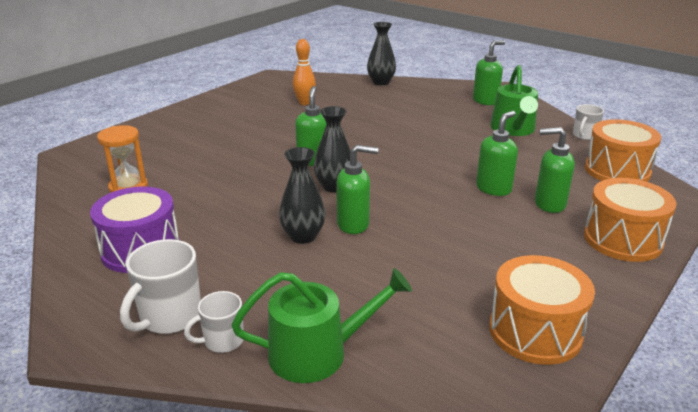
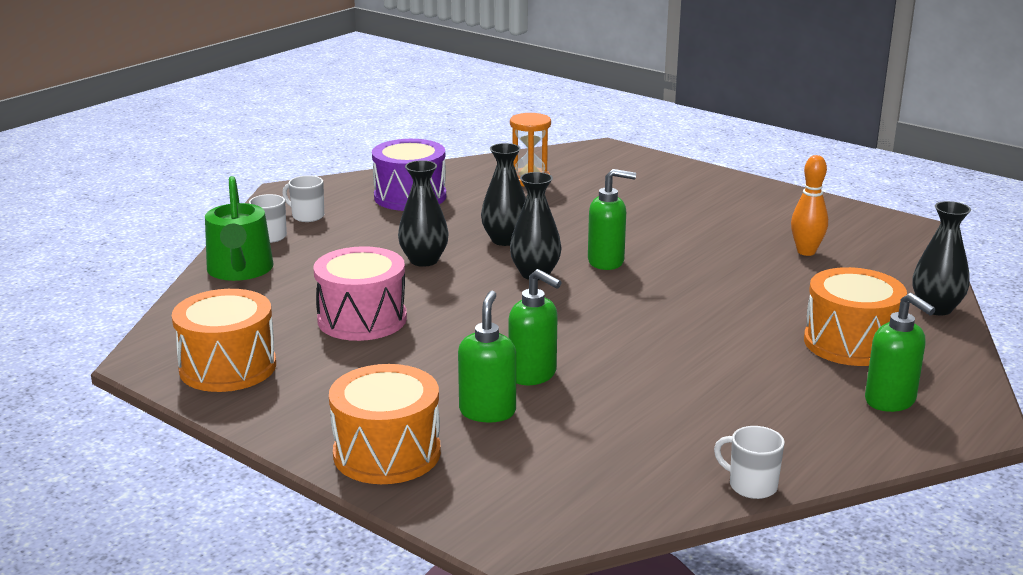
camera: 90 degrees right, 5 degrees down
(169, 317) = (307, 216): white mug -> white mug, size x0.62
(265, 199) = (505, 240): none -> black vase
(354, 224) = (445, 285): green soap dispenser -> none
(424, 262) = (362, 319): none -> pink drum
(513, 129) = (758, 415): green watering can -> none
(617, 170) = (603, 492): orange drum -> orange drum (850, 343)

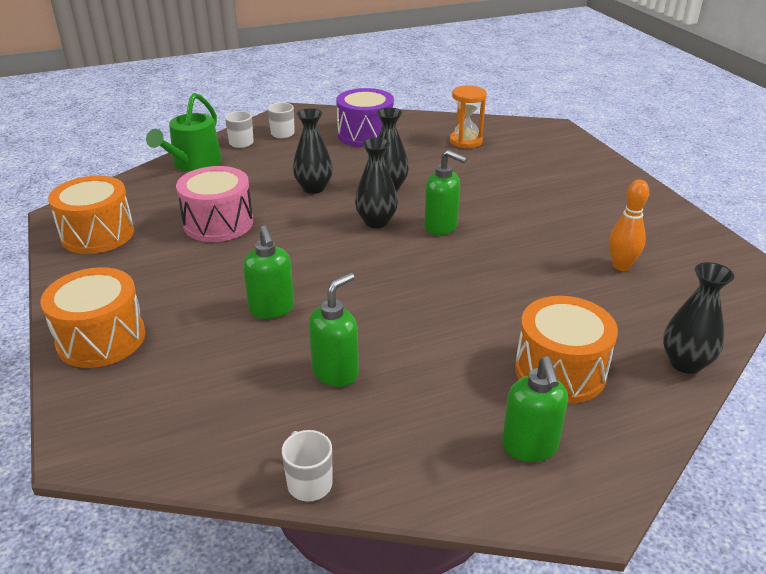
camera: 30 degrees right, 10 degrees up
(487, 411) = (204, 329): green soap dispenser -> green soap dispenser (336, 372)

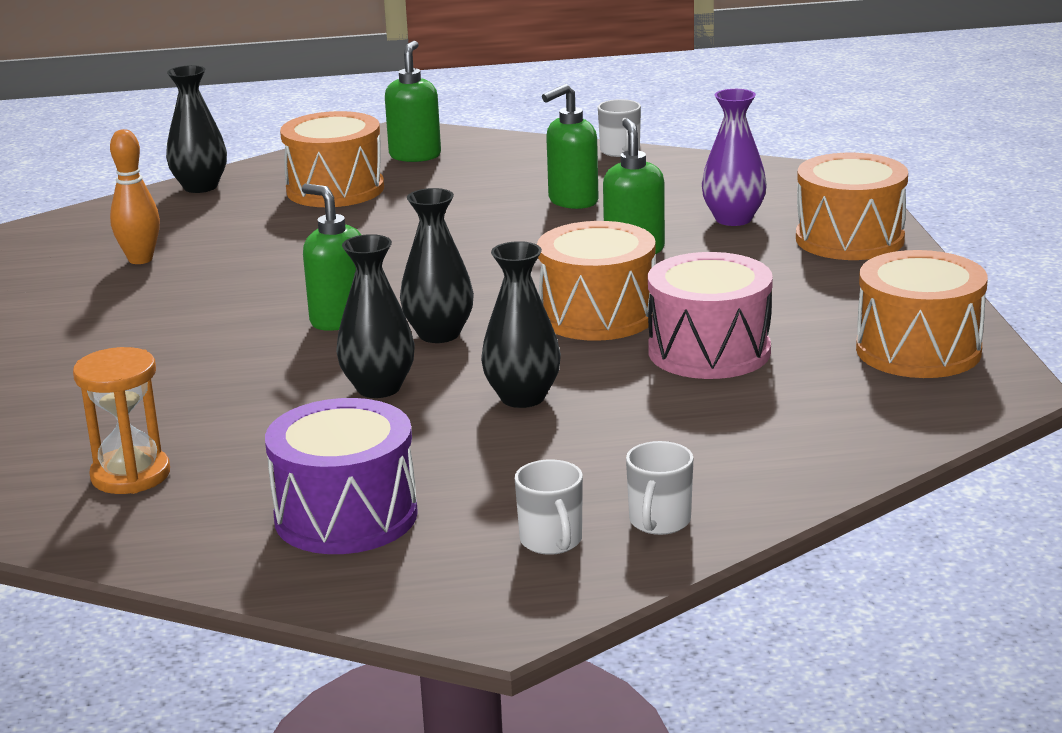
camera: 165 degrees left, 10 degrees down
(192, 358) = (733, 219): none -> purple vase
(194, 163) = (771, 473): green watering can -> none
(287, 244) = (597, 315): none -> orange drum

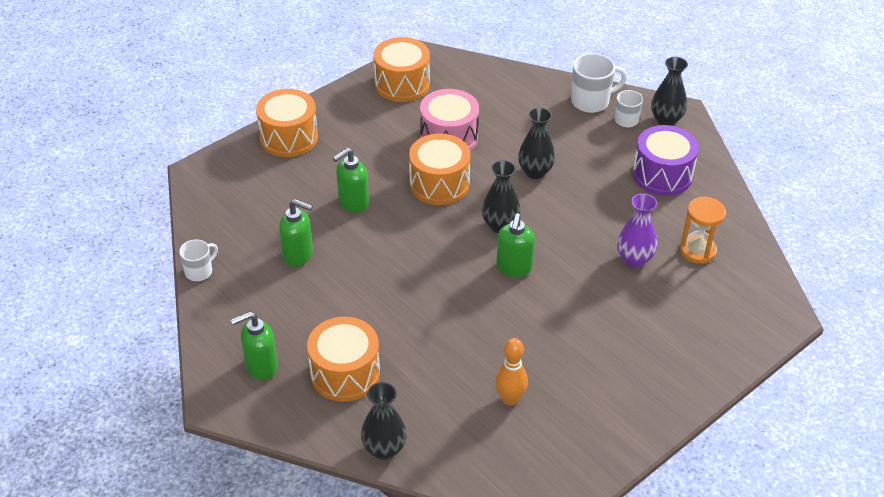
camera: 125 degrees left, 20 degrees up
(378, 388) = (565, 218): black vase -> black vase (666, 120)
(659, 522) = (591, 101): white mug -> white mug, size x1.61
(733, 219) = (286, 184): purple vase -> purple vase (634, 259)

